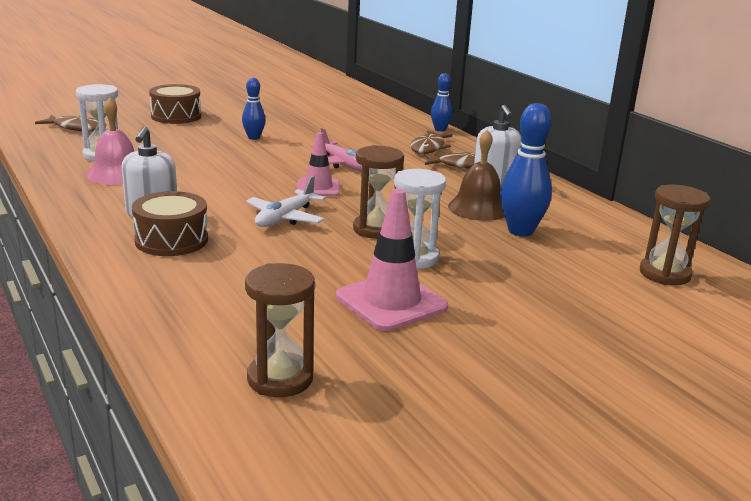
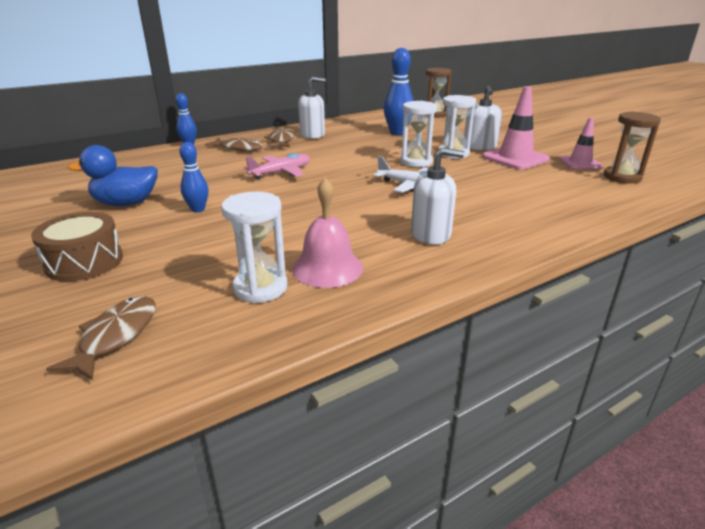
camera: 90 degrees left, 5 degrees up
(171, 240) = (481, 220): brown drum -> none
(276, 119) = (126, 203): none -> blue duck
(318, 188) = (342, 178): pink traffic cone -> pink traffic cone (580, 163)
(376, 229) = (416, 162): brown hourglass -> white hourglass
(453, 283) = (479, 147): none -> white soap dispenser
(478, 208) = (365, 139): brown bell -> none

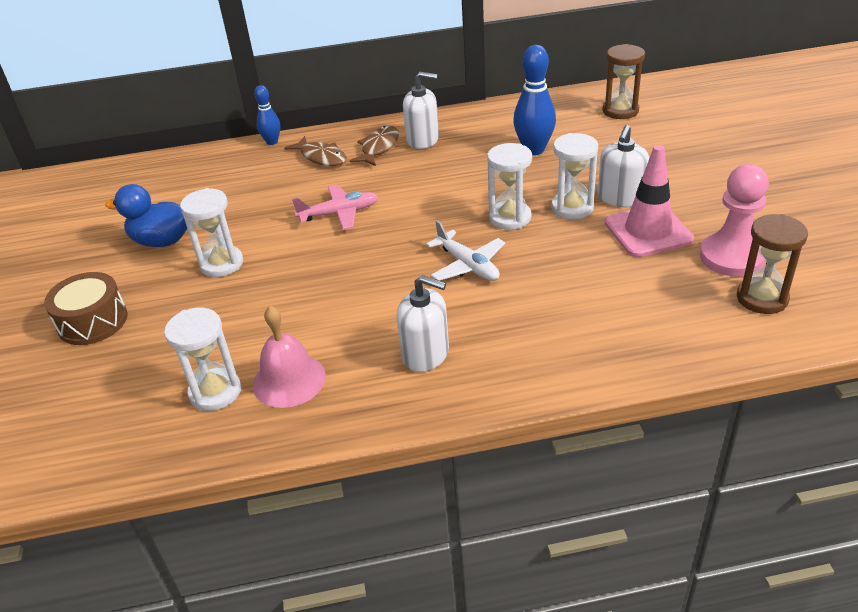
camera: 25 degrees right, 10 degrees up
(116, 336) = (78, 420): brown fish -> none
(198, 209) = (221, 264): blue bowling pin -> white hourglass
(580, 163) = (731, 257): pink traffic cone -> pink pawn

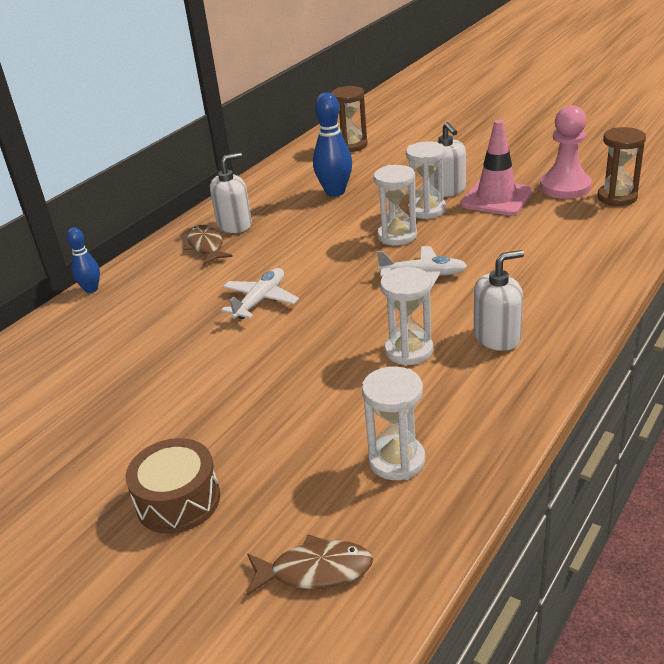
camera: 45 degrees left, 5 degrees down
(162, 241) = (125, 408): blue duck -> none
(221, 264) = (222, 387): white hourglass -> white hourglass (409, 350)
(289, 380) = (437, 413): pink bell -> none
(321, 157) = (165, 276): brown fish -> brown fish (315, 570)
(339, 213) = (260, 300): pink plane -> white plane

